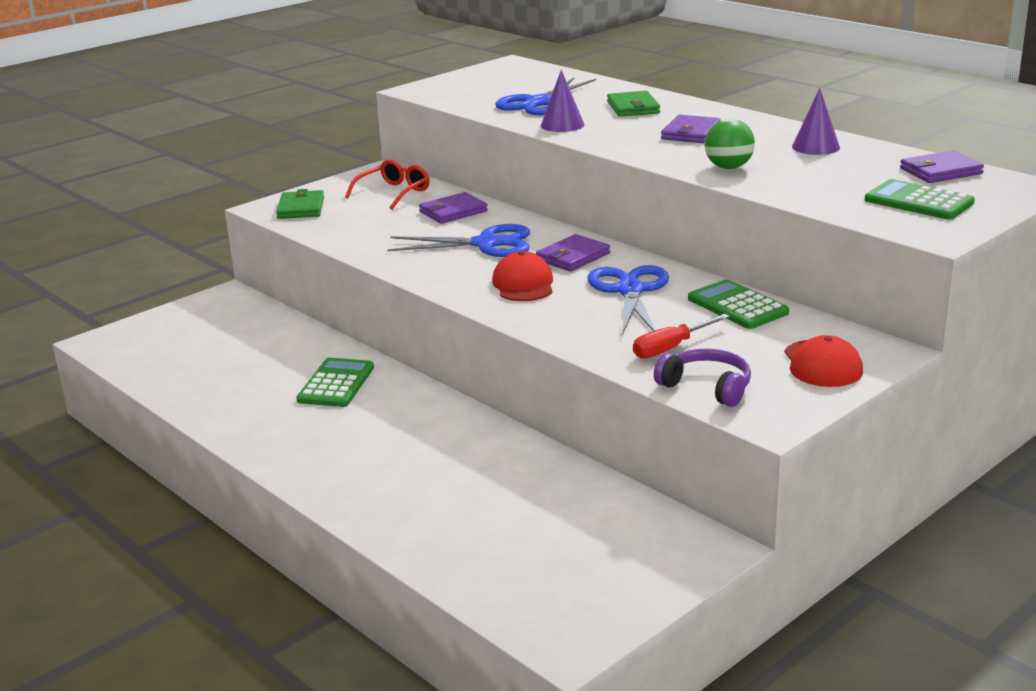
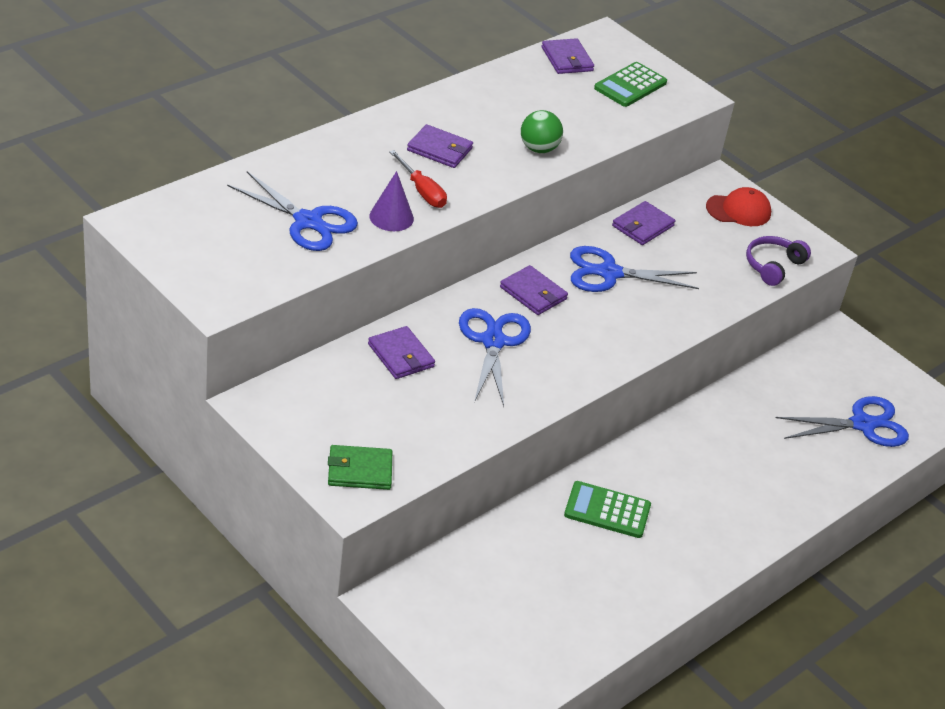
camera: 95 degrees left, 15 degrees up
(394, 193) = (330, 395): red glasses -> none
(514, 559) = (862, 424): none -> blue scissors
(523, 284) = (589, 329): red cap -> none
(633, 107) = (347, 166): green wallet -> none
(671, 348) = (713, 271): red screwdriver -> red screwdriver (422, 191)
(737, 306) = (643, 226): green calculator -> purple wallet
(815, 147) = (495, 97): purple cone -> none

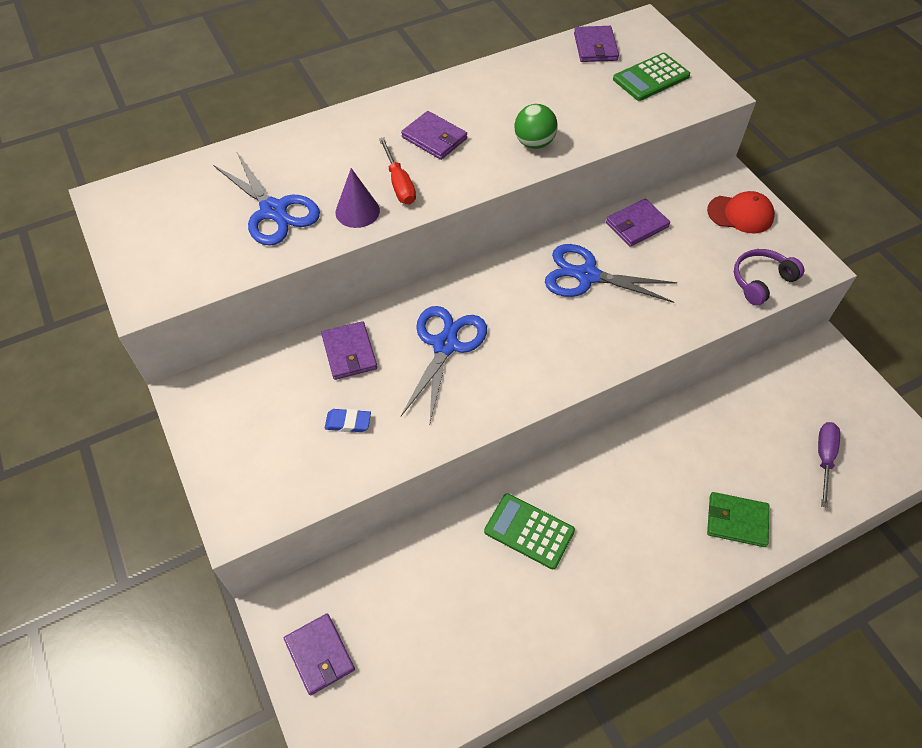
camera: 20 degrees right, 15 degrees up
(359, 470) = (259, 486): green wallet -> green wallet (736, 521)
(424, 412) = (348, 422): none -> blue eraser
(533, 293) = (503, 292): purple wallet -> purple wallet (320, 655)
(862, 424) = (824, 458): blue scissors -> purple screwdriver

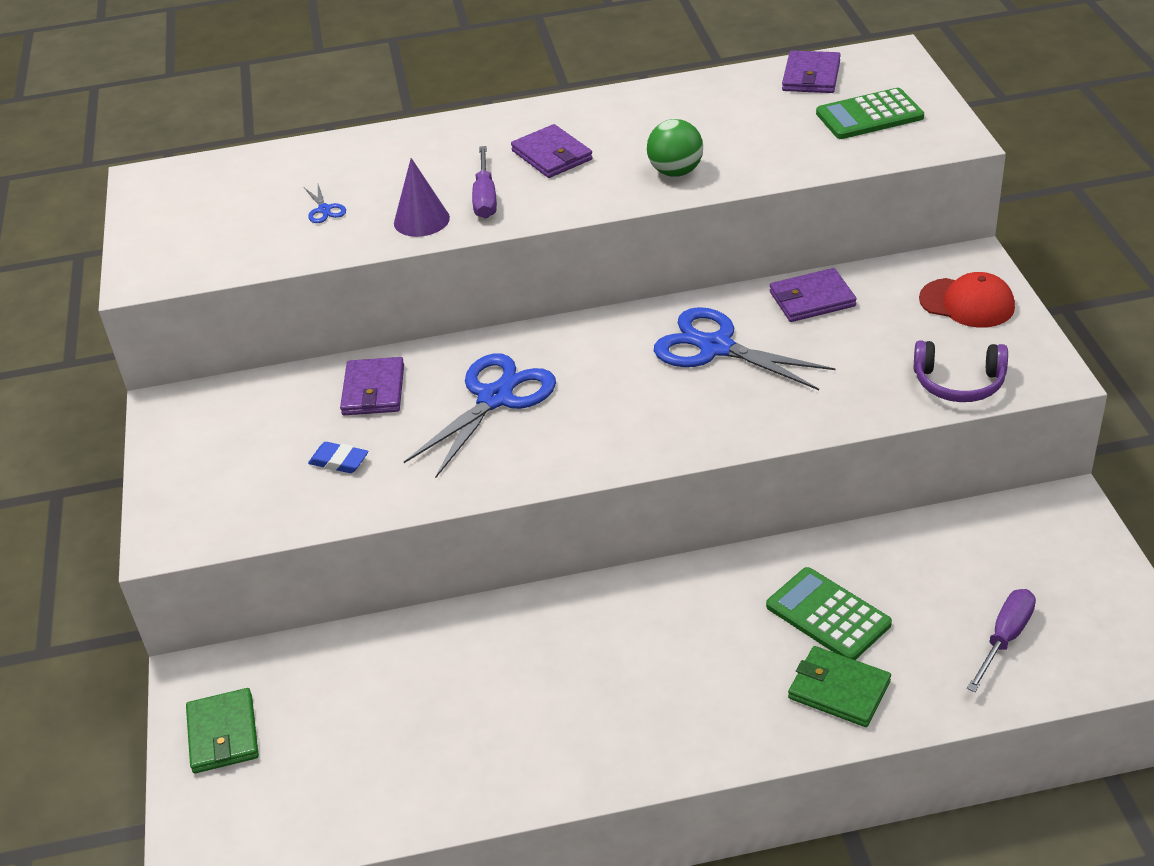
camera: 20 degrees right, 15 degrees down
(273, 211) = (324, 210): blue scissors -> blue scissors, size x0.42
(320, 655) = (223, 734): purple wallet -> green wallet
(399, 184) = (485, 198): red screwdriver -> purple screwdriver
(529, 531) = (544, 651): green calculator -> green calculator (828, 615)
(761, 281) = (958, 383): purple headphones -> purple headphones turned 150 degrees counterclockwise

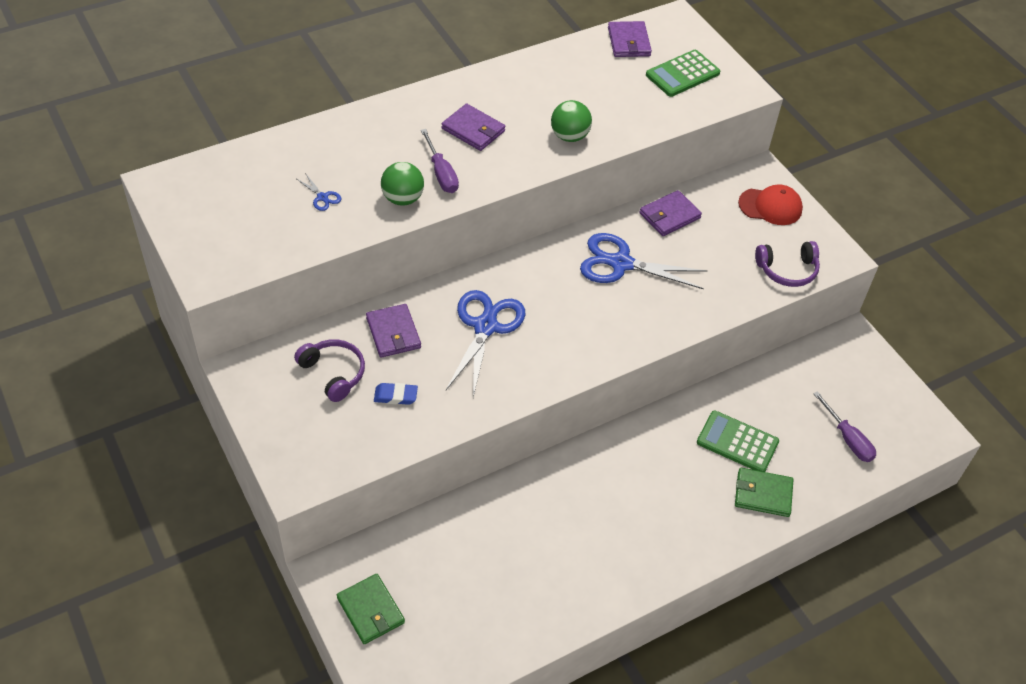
camera: 25 degrees left, 10 degrees up
(276, 425) = (333, 373): none -> purple headphones
(421, 220) = (402, 199): purple cone -> green ball
(1004, 638) = (847, 439): purple screwdriver -> purple screwdriver turned 135 degrees clockwise

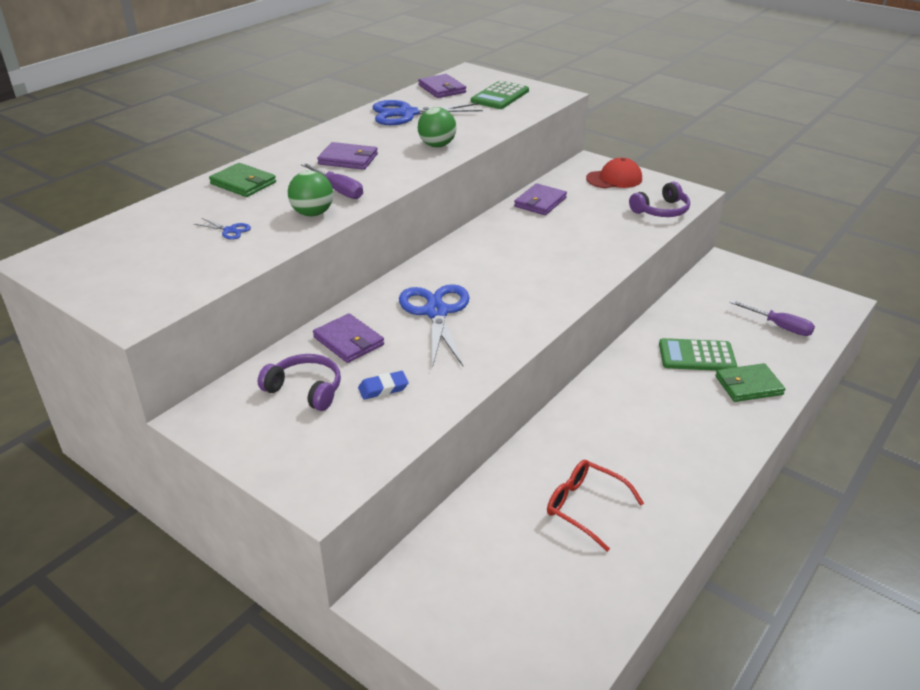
camera: 20 degrees left, 15 degrees down
(371, 610) = (454, 619): green wallet -> green wallet (243, 183)
(529, 557) = (585, 507): none -> red glasses
(621, 263) = (524, 240): blue scissors -> blue scissors (407, 114)

